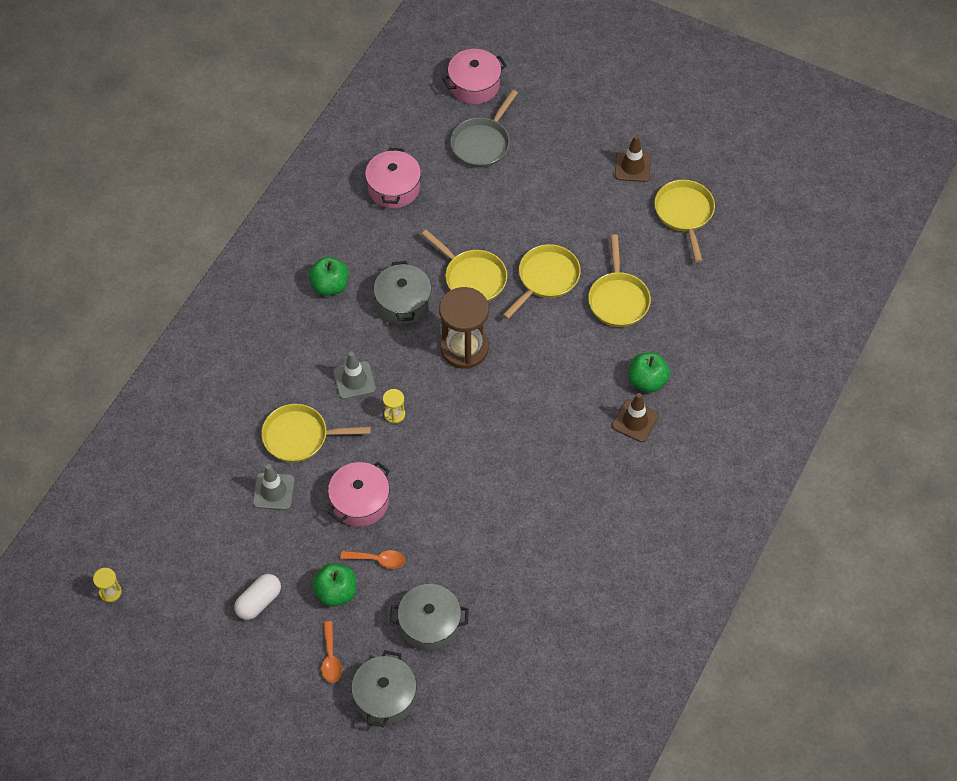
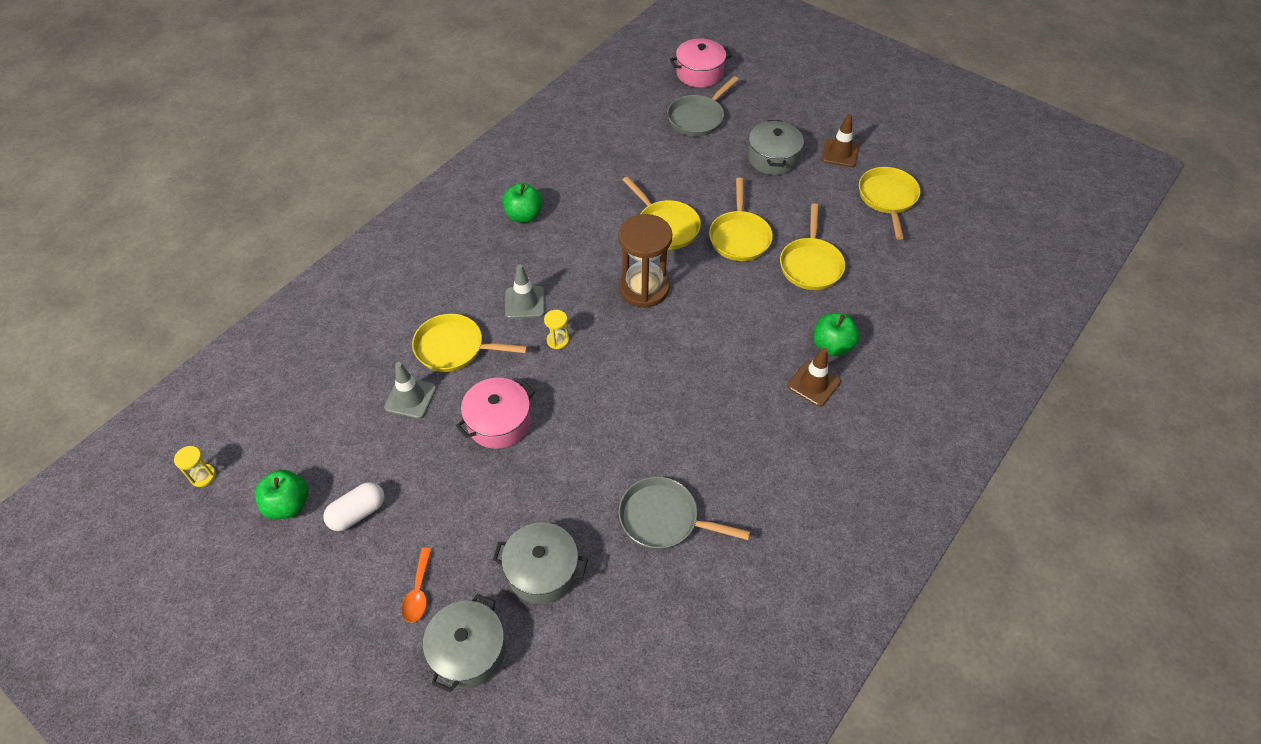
camera: 10 degrees right, 5 degrees down
(336, 592) = (446, 516): green apple -> green apple (288, 504)
(378, 560) = (502, 487): orange spoon -> none
(394, 188) = (606, 143): pink pot -> none
(403, 302) = (592, 239): grey pot -> grey pot (773, 158)
(523, 564) = (664, 518): none -> grey pan
(546, 279) = (739, 237): yellow pan -> yellow pan turned 135 degrees clockwise

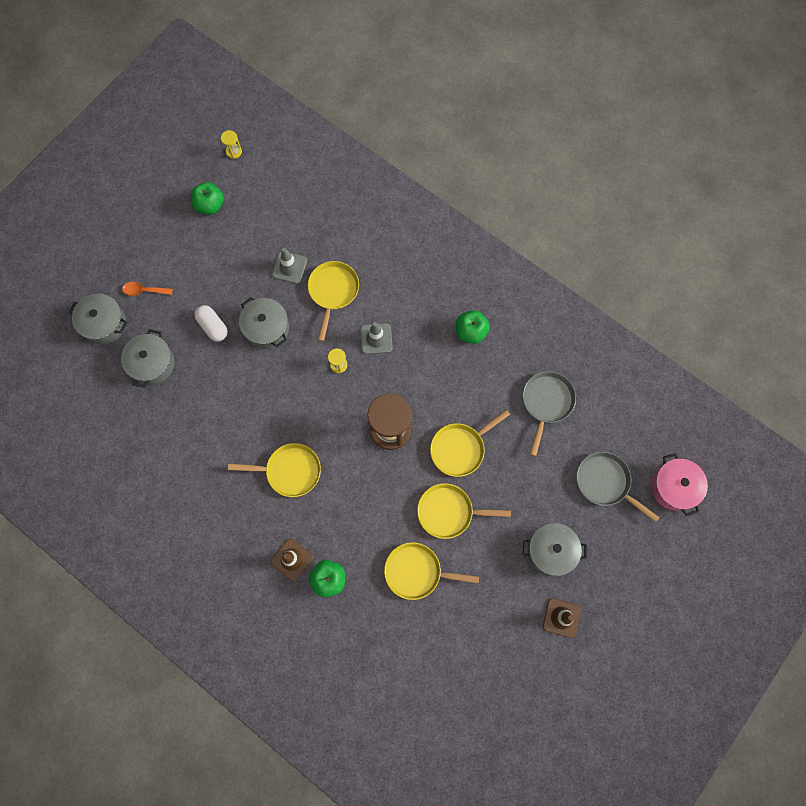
camera: 90 degrees right, 20 degrees up
(358, 513) = (201, 247): white capsule -> white capsule (213, 326)
(499, 422) = (266, 328): pink pot -> grey pot
(664, 518) = (183, 441): grey pan -> grey pan (546, 403)
(887, 198) = (500, 656): yellow pan -> yellow pan (289, 471)

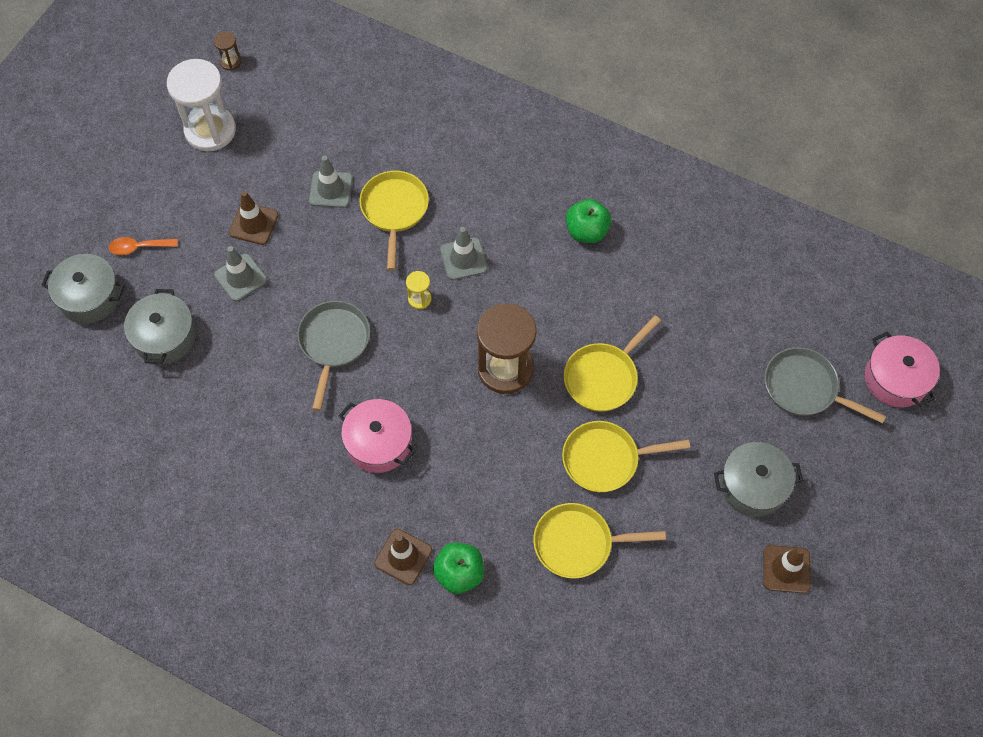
camera: 10 degrees left, 10 degrees down
(210, 205) = (210, 130): green apple -> white hourglass
(213, 326) = (240, 277): white capsule -> grey traffic cone
(229, 286) = (254, 224): none -> brown traffic cone
(234, 151) = (231, 62): yellow hourglass -> brown hourglass
(266, 328) = (313, 268): grey pot -> none
(289, 471) = (379, 443): yellow pan -> pink pot
(546, 403) = (705, 302): grey pan -> grey pan (334, 343)

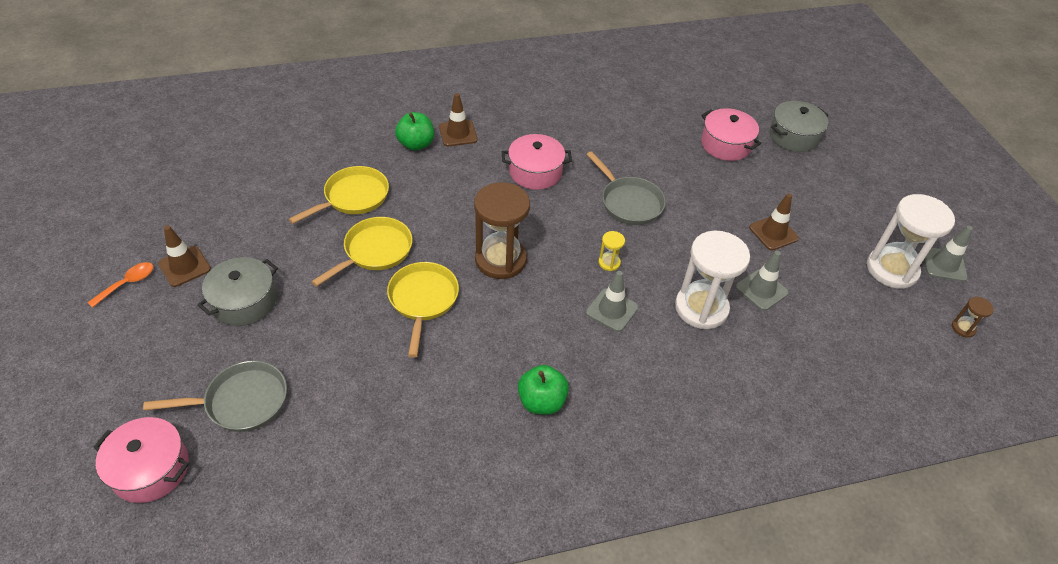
camera: 135 degrees right, 15 degrees down
(138, 247) = (812, 175): orange spoon -> orange spoon (128, 283)
(165, 337) = (725, 145): grey pot -> pink pot
(240, 277) = (733, 199): grey traffic cone -> grey traffic cone (944, 264)
(394, 210) = (701, 308): yellow pan -> white hourglass

